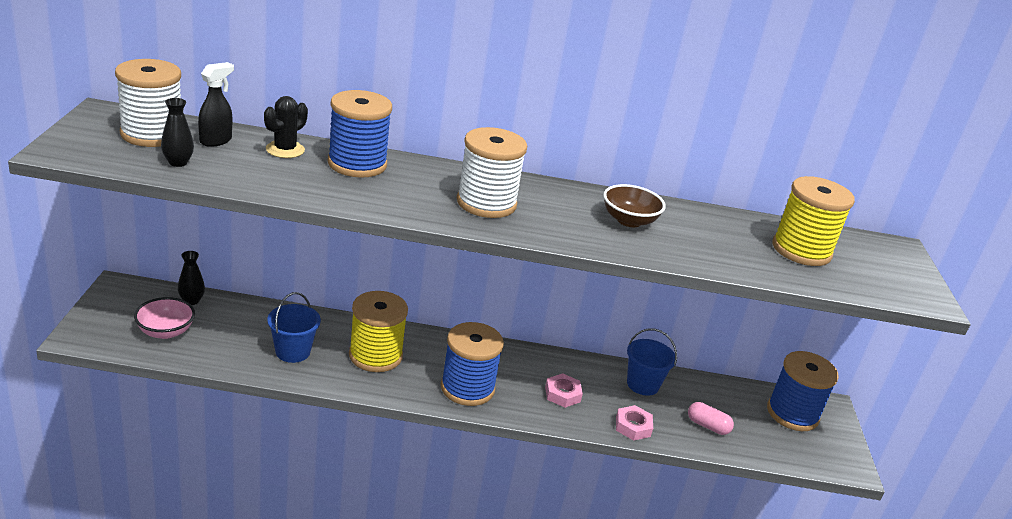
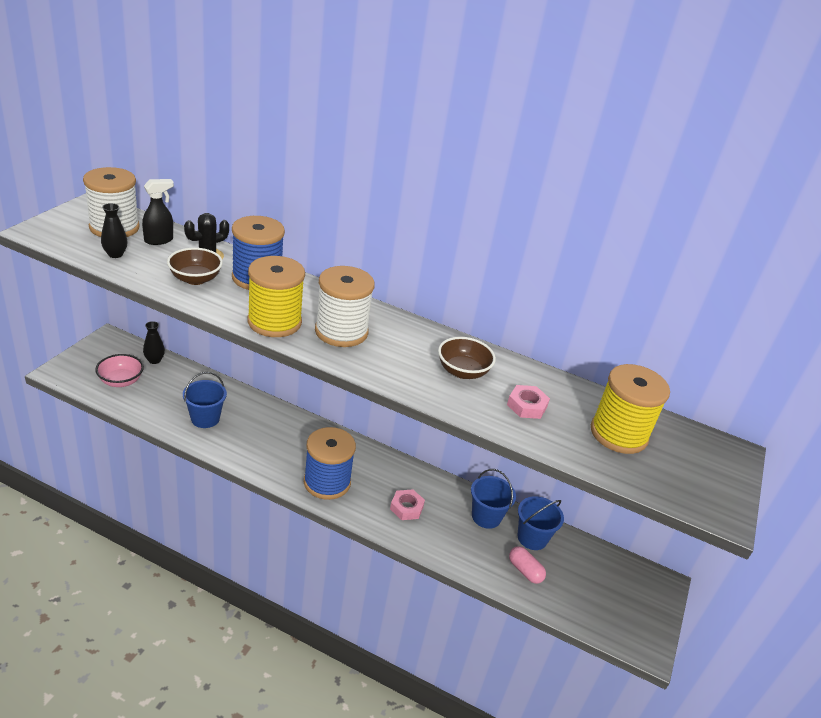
camera: 20 degrees right, 5 degrees up
(291, 175) = (195, 279): none -> brown bowl
(375, 355) = (268, 436): yellow spool -> yellow spool (274, 322)
(633, 426) = (453, 553): pink nut -> pink nut (527, 406)
(696, 394) = (532, 538): none -> blue bucket
(792, 414) = (618, 581): blue spool -> none

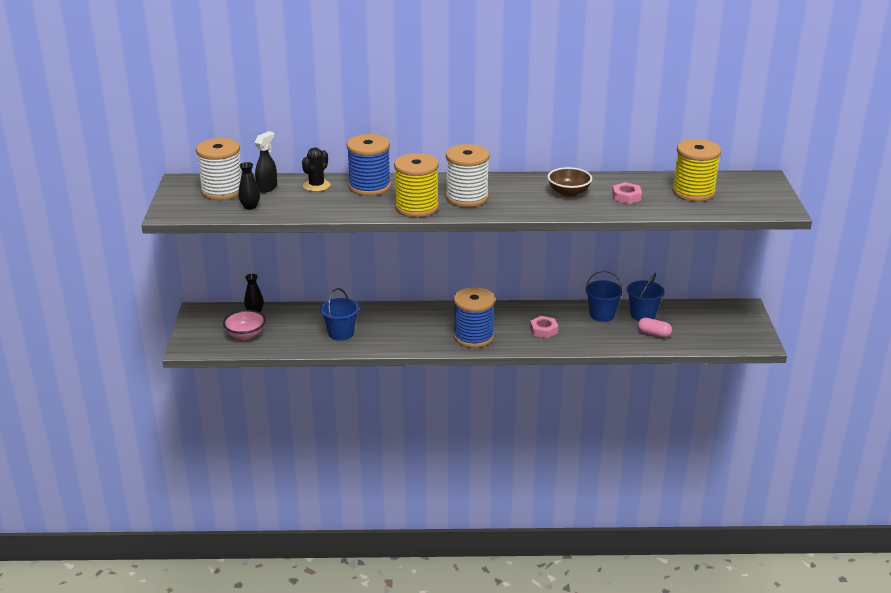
camera: 20 degrees left, 5 degrees down
(195, 279) = (328, 202): brown bowl -> none

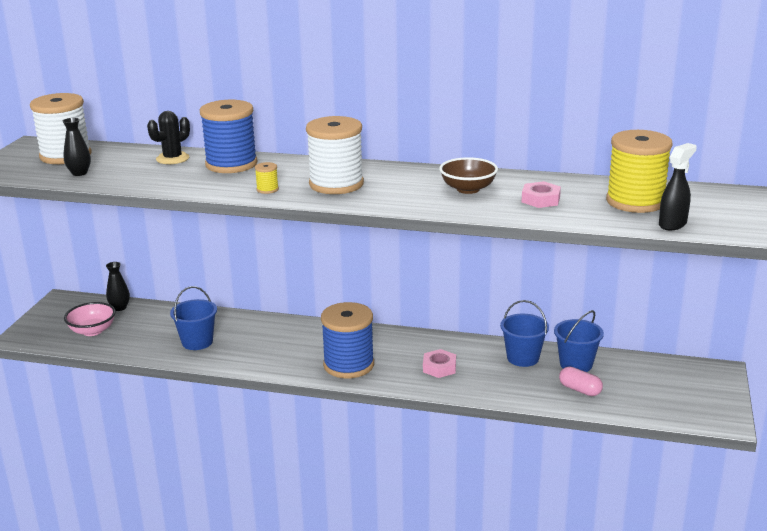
camera: 15 degrees right, 5 degrees down
(267, 188) = (117, 156): black spray bottle -> black spray bottle (673, 224)
(417, 207) = (267, 189): yellow spool -> yellow spool, size x0.40

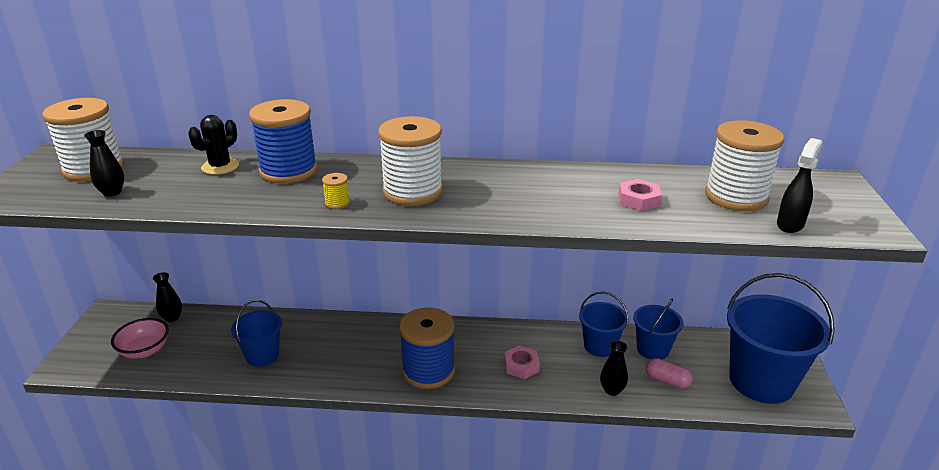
camera: 10 degrees left, 5 degrees up
(468, 189) = (557, 190): brown bowl -> none
(522, 393) = (612, 390): none -> black vase
(635, 202) = (736, 197): yellow spool -> white spool
(677, 397) = (761, 381): none -> blue bucket

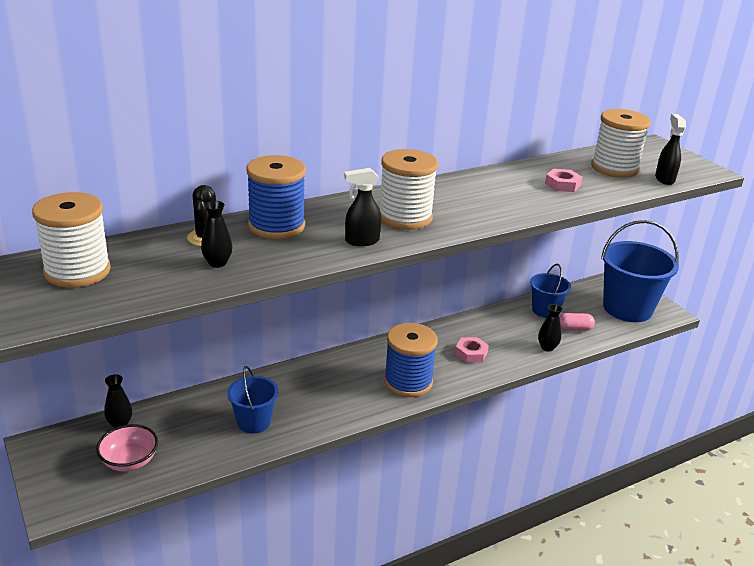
camera: 35 degrees left, 0 degrees up
(112, 192) = (139, 286): black vase -> black vase (217, 263)
(337, 203) = (361, 241): yellow spool -> black spray bottle
(600, 346) = (509, 320): blue bucket -> none

